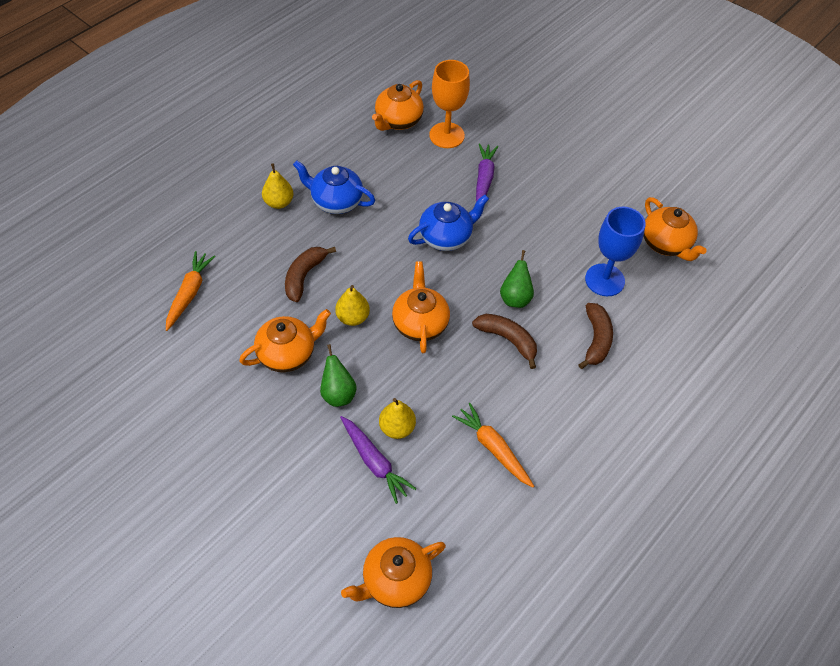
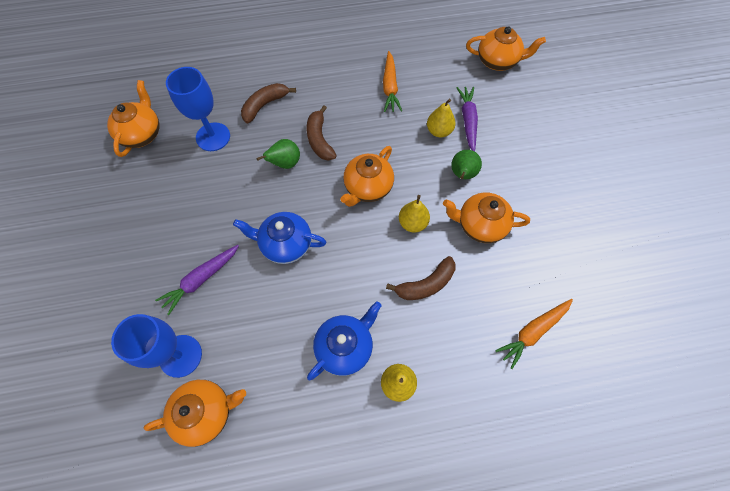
camera: 140 degrees left, 10 degrees up
(336, 201) = (345, 347): blue teapot -> blue teapot turned 105 degrees counterclockwise
(446, 135) = (180, 356): orange goblet -> blue goblet

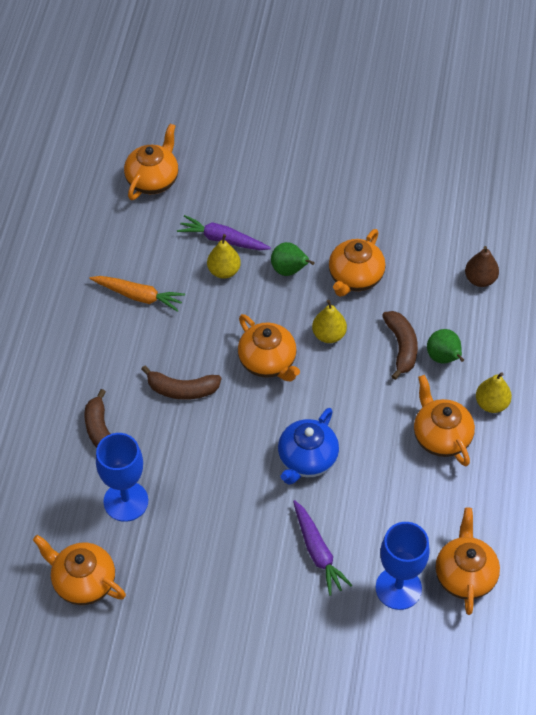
camera: 70 degrees left, 10 degrees down
(285, 163) = (200, 433): green pear -> green pear (444, 358)
(345, 347) = (441, 436): blue teapot -> orange teapot
(533, 332) = (480, 279): orange carrot -> brown pear

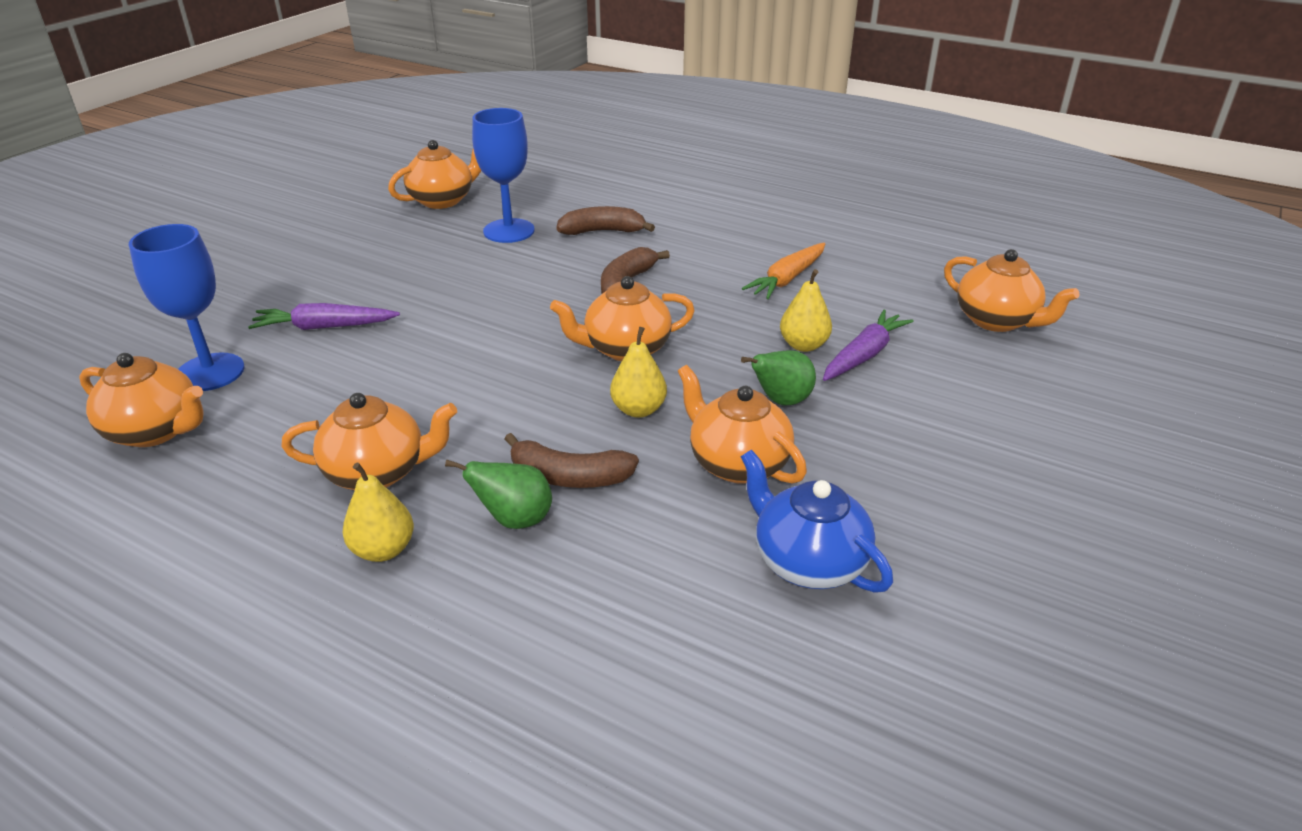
camera: 110 degrees right, 20 degrees down
(307, 460) = (453, 346): blue teapot -> blue teapot (807, 562)
(480, 279) = (658, 628): brown pear -> none

